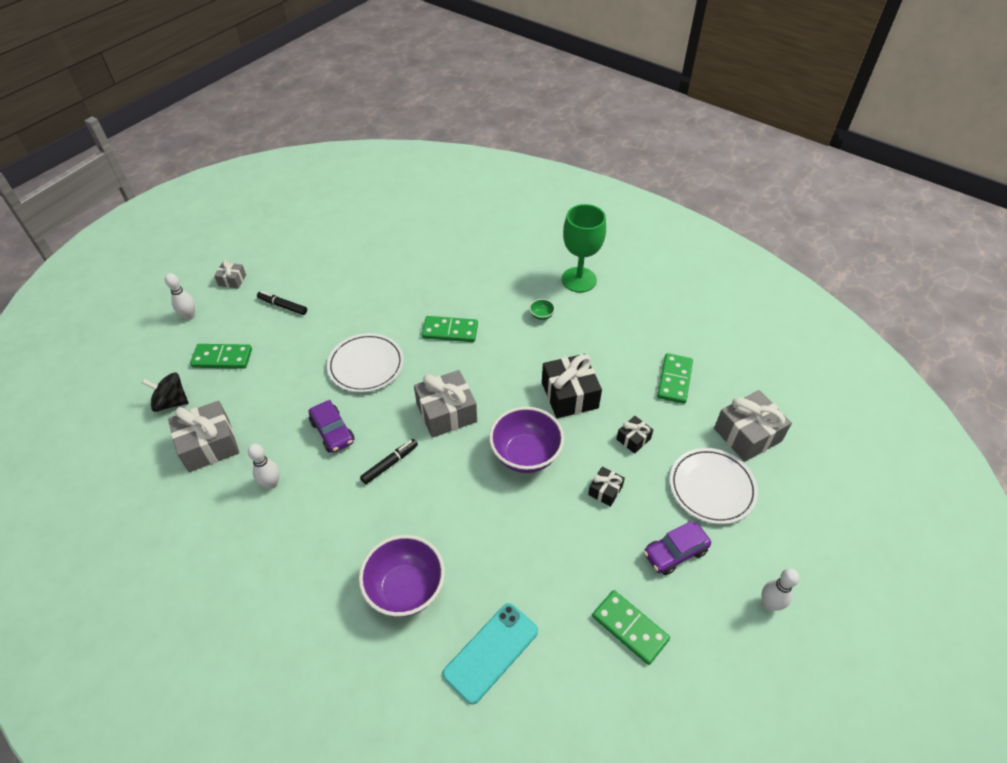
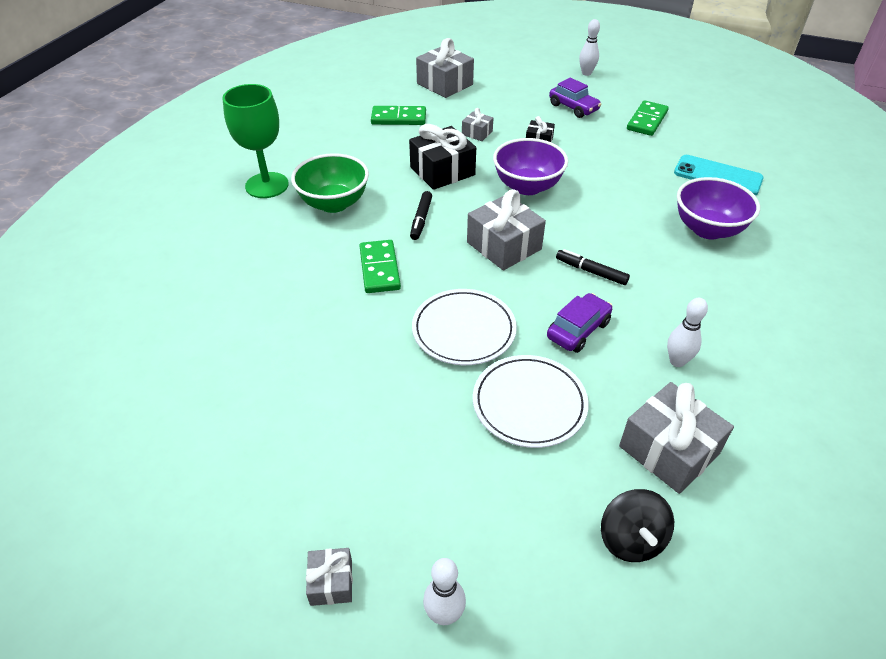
camera: 105 degrees left, 5 degrees down
(222, 358) = (518, 507): green domino -> none
(283, 306) = (380, 468): black marker -> black marker (421, 219)
(541, 316) = (334, 203): green bowl -> green bowl, size x2.44
(633, 439) = (477, 133): black gift -> grey gift
(712, 487) = (505, 96): white plate -> white plate (529, 403)

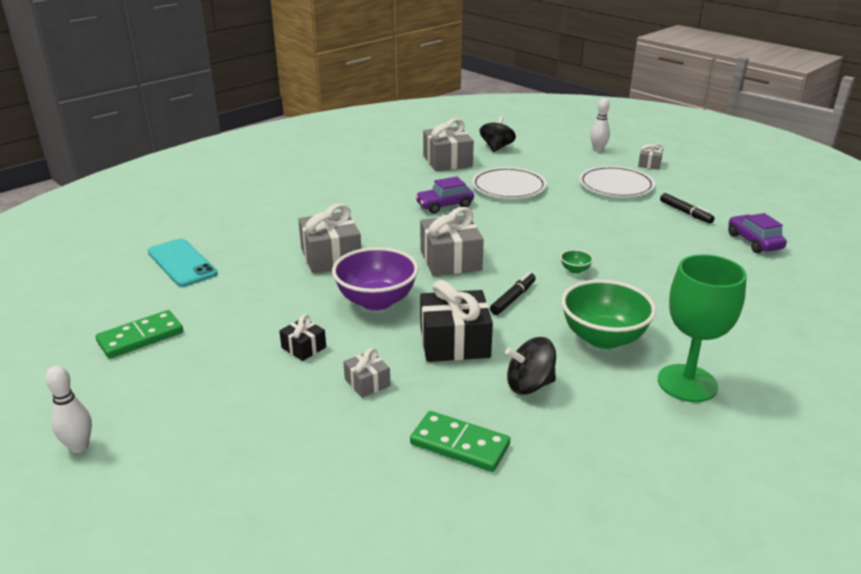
camera: 155 degrees left, 15 degrees down
(374, 157) = (529, 385): none -> black spinning top
(379, 269) = (575, 270): green domino -> green bowl
(445, 84) = (329, 502): grey gift -> grey gift (331, 257)
(464, 330) = (526, 222): white plate -> white plate (616, 186)
(573, 107) = (195, 384): purple car -> purple car (754, 242)
(591, 272) = (397, 229): black marker -> black marker (685, 213)
(677, 361) = (398, 182): white bowling pin -> none
(707, 229) = (266, 231): purple bowl -> none

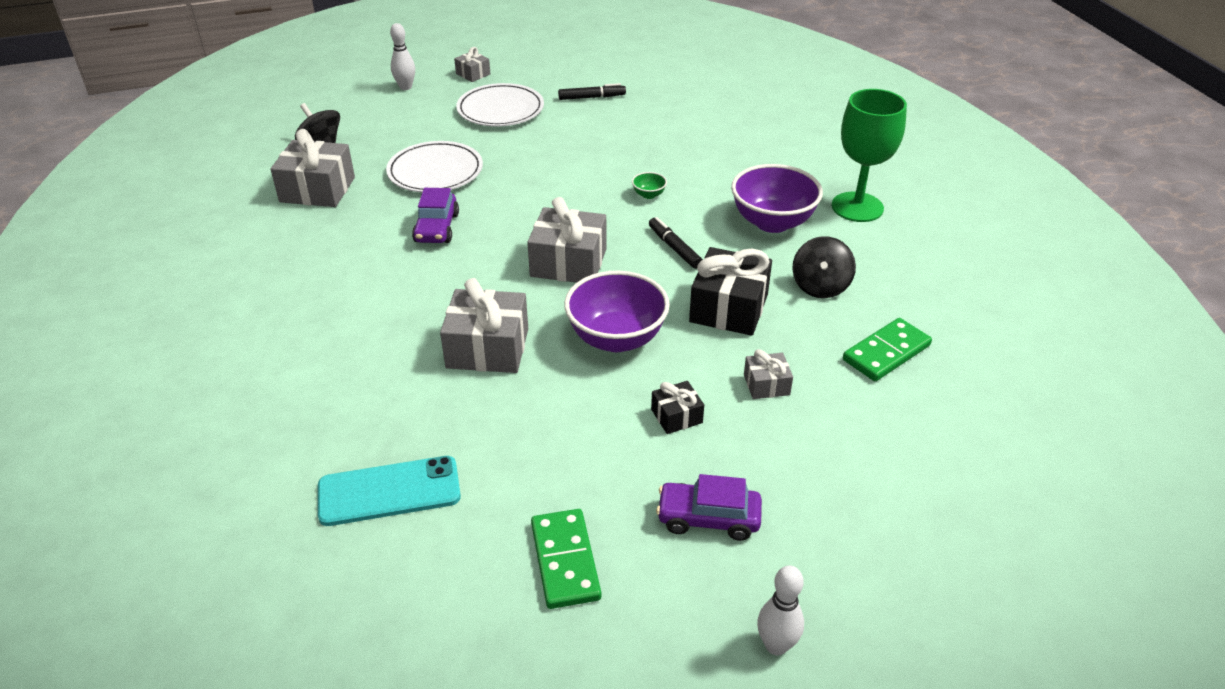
camera: 65 degrees left, 10 degrees up
(603, 338) = (772, 222): green bowl -> purple bowl
(754, 242) = (672, 89): purple car -> purple car (708, 518)

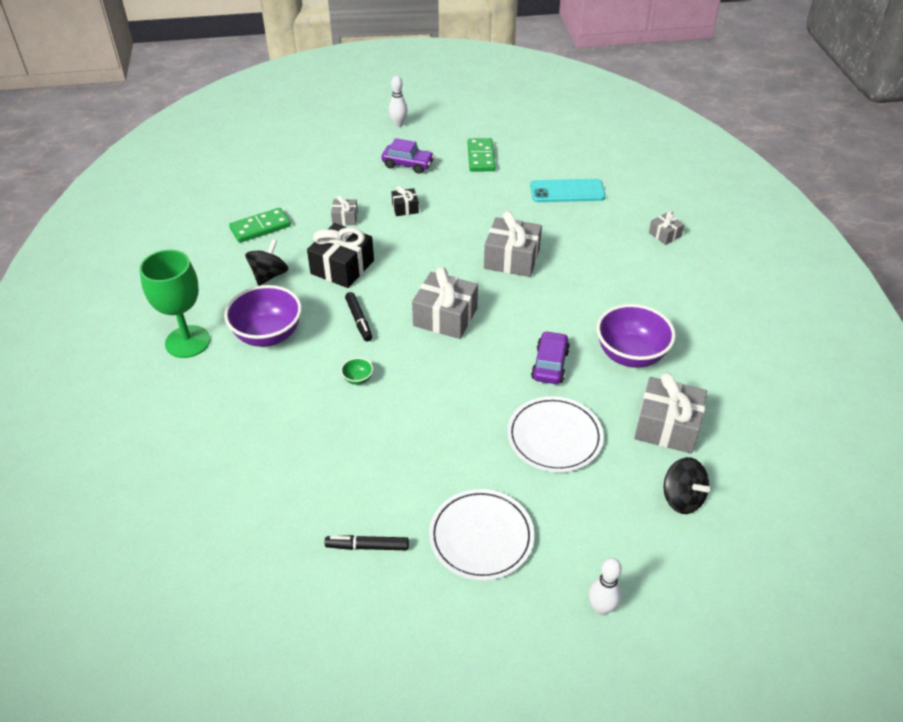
camera: 170 degrees left, 5 degrees up
(473, 74) = (512, 629): grey gift -> grey gift (664, 235)
(616, 338) = (426, 255): purple bowl -> purple bowl (630, 355)

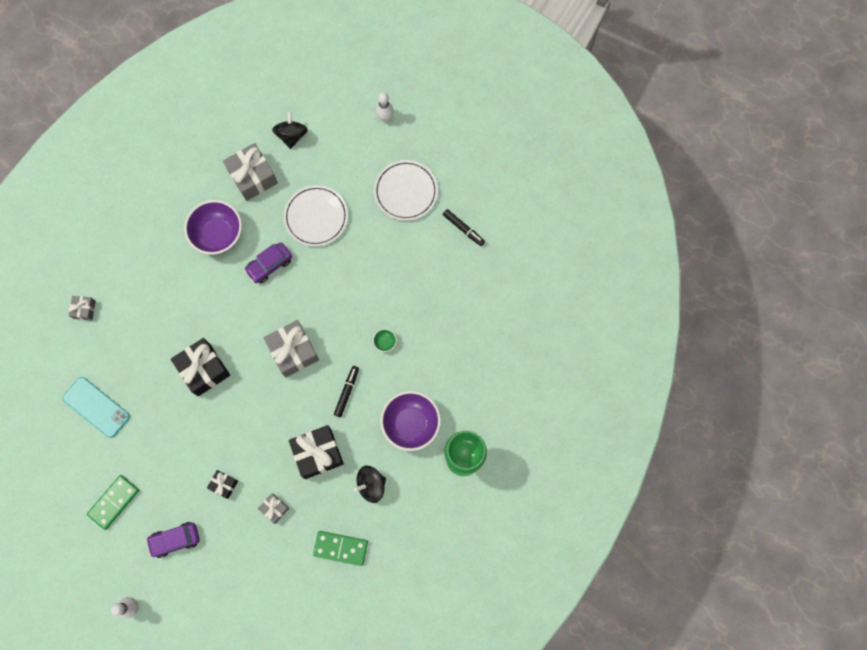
camera: 140 degrees left, 30 degrees up
(408, 164) = (175, 540): purple car -> purple car turned 75 degrees counterclockwise
(512, 259) = (203, 369): grey gift -> black gift

